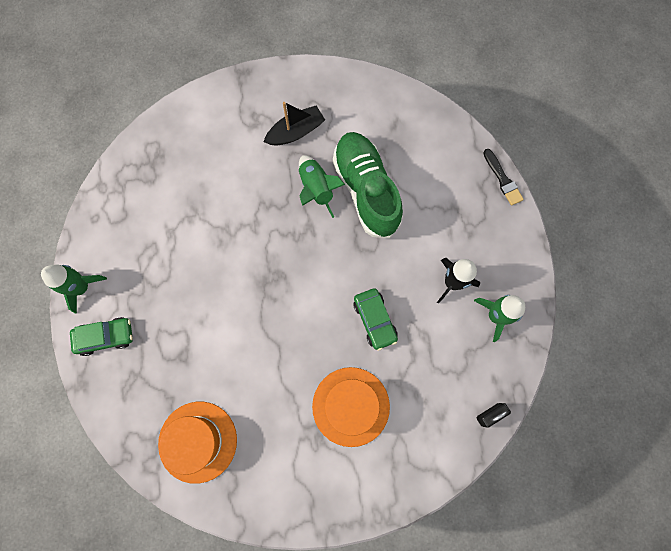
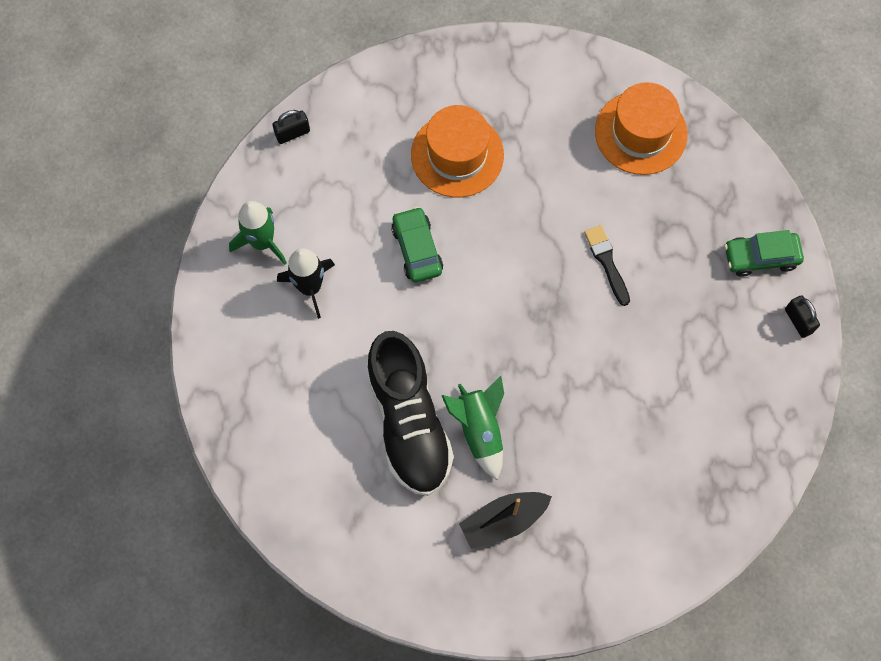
camera: 175 degrees left, 5 degrees down
(81, 287) = (798, 321): green rocket -> black padlock
(366, 190) = (409, 422): green shoe -> black shoe
(502, 179) = (213, 421): black brush -> black brush (607, 262)

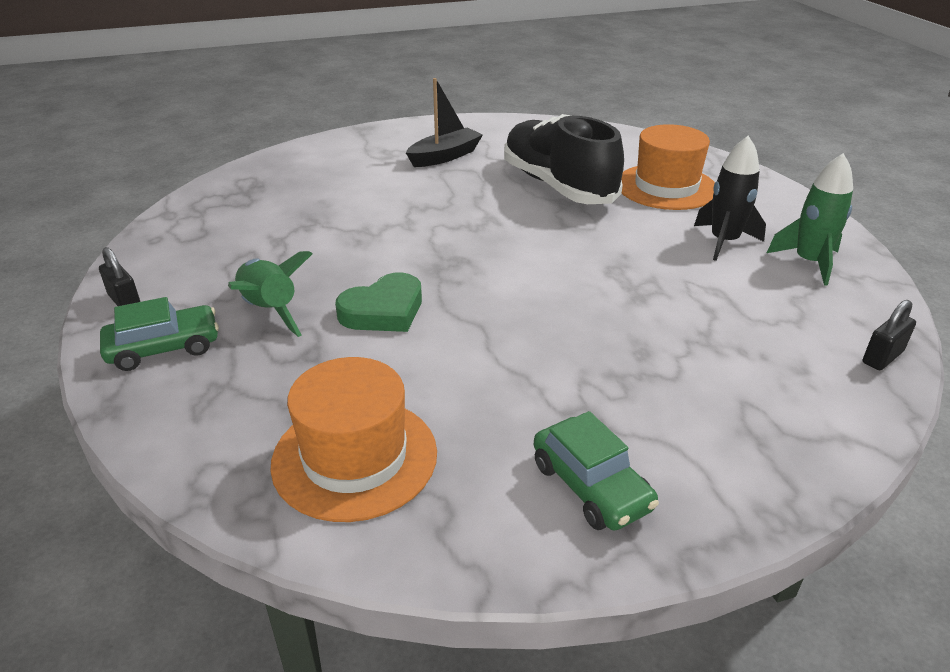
camera: 165 degrees right, 35 degrees down
(417, 249) = (628, 284): green car -> green car (591, 486)
(457, 155) = (637, 376): orange hat -> orange hat (666, 187)
(479, 430) = (488, 190): green rocket -> green rocket (269, 311)
(607, 262) = (383, 311): black brush -> green heart

